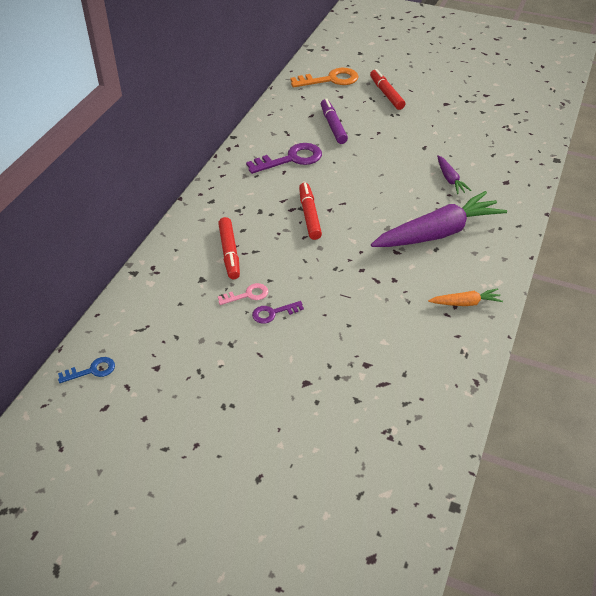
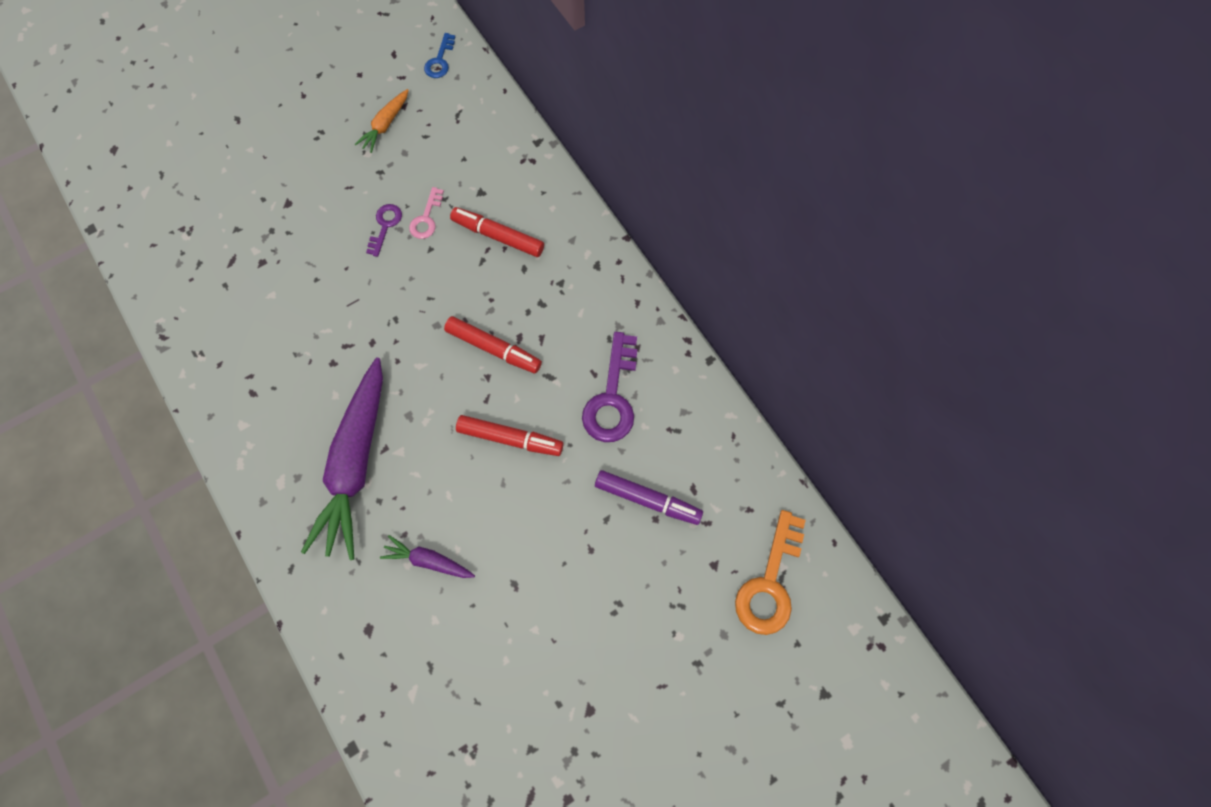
camera: 125 degrees right, 25 degrees up
(386, 94) = (675, 638): red marker -> red marker (510, 438)
(465, 303) = (245, 405): orange carrot -> orange carrot (385, 125)

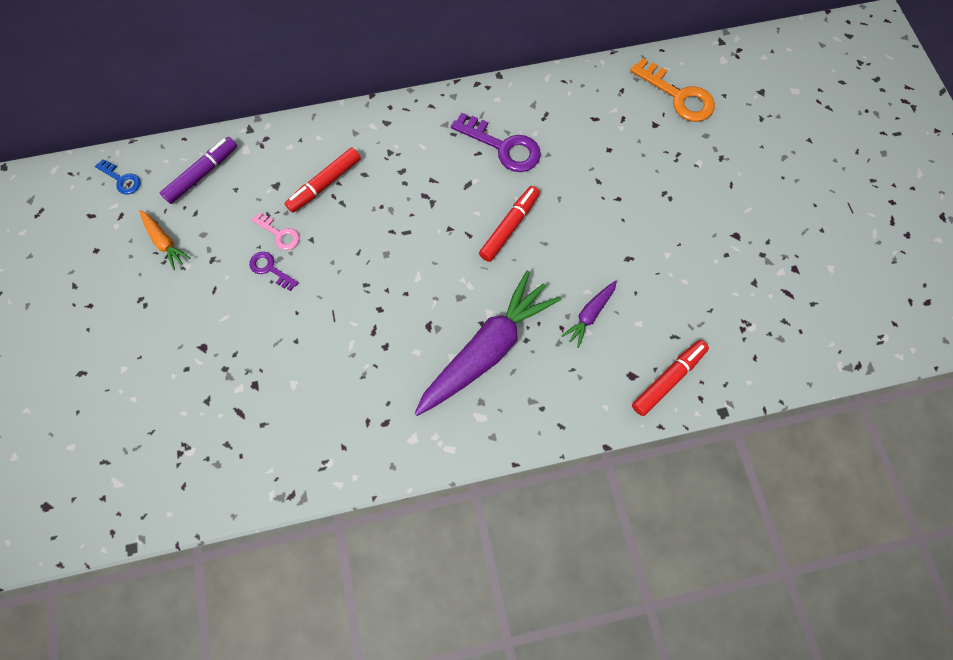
camera: 70 degrees left, 0 degrees up
(356, 463) = (486, 350): purple carrot -> purple carrot turned 75 degrees counterclockwise
(494, 348) = (426, 216): red marker -> red marker (668, 379)
(647, 499) = (592, 149): purple marker -> purple marker (202, 174)

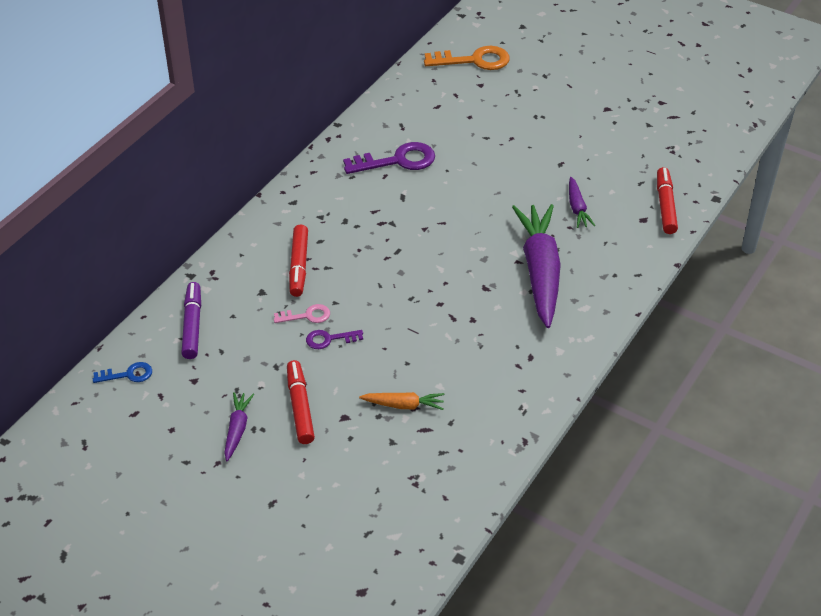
camera: 45 degrees left, 25 degrees down
(130, 290) = (237, 429): none -> purple carrot
(164, 242) = (222, 383): orange carrot -> orange carrot (403, 405)
(509, 227) = (463, 200): red marker -> red marker (300, 407)

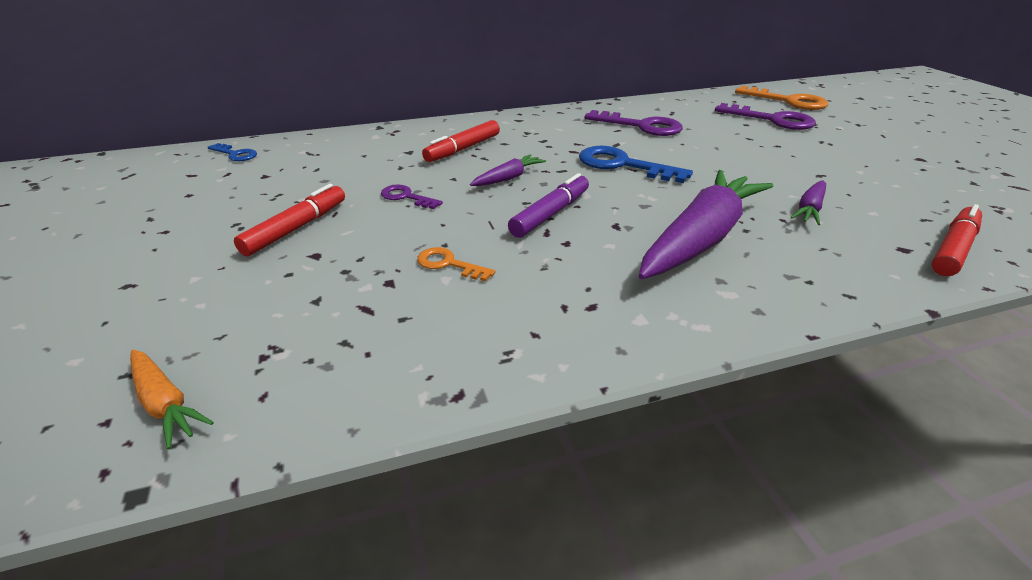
camera: 40 degrees right, 10 degrees down
(192, 325) = (327, 149): purple marker -> purple marker (550, 214)
(237, 429) = (224, 218): purple carrot -> purple carrot (508, 178)
(307, 316) = (416, 176): pink key -> none
(403, 405) = (382, 275): orange carrot -> orange carrot (165, 403)
(428, 375) = (448, 264): none -> orange key
(431, 222) = (622, 165): none -> blue key
(483, 100) = (772, 120): none -> purple key

